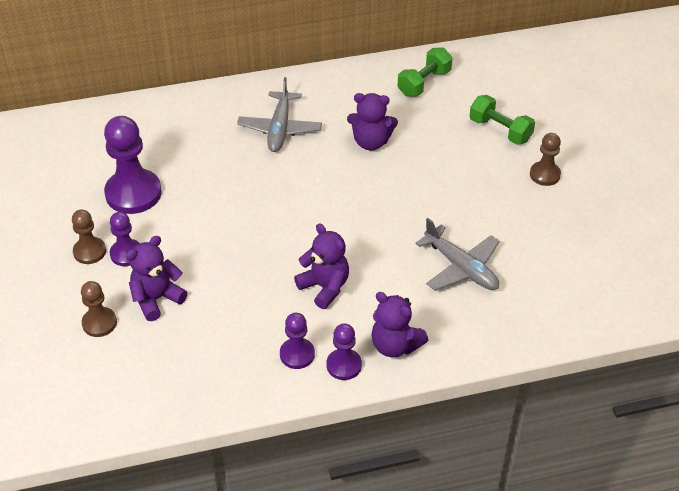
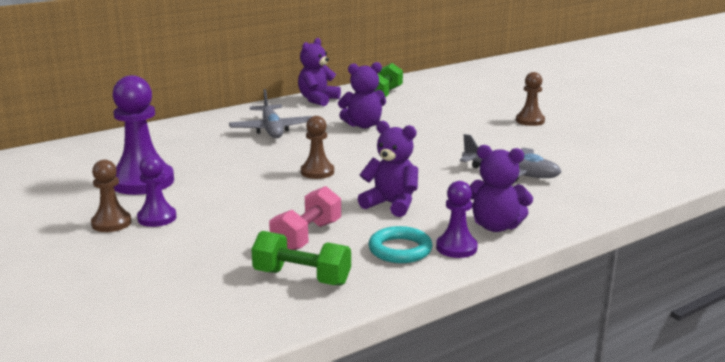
camera: 20 degrees left, 25 degrees down
(99, 323) = (151, 268): brown pawn -> brown pawn (317, 172)
(156, 299) = (211, 241): purple teddy bear -> purple teddy bear (318, 100)
(232, 315) = (307, 237): none -> pink dumbbell
(297, 354) = (400, 250): purple pawn -> turquoise ring
(500, 130) = (470, 107): green dumbbell -> green dumbbell (302, 277)

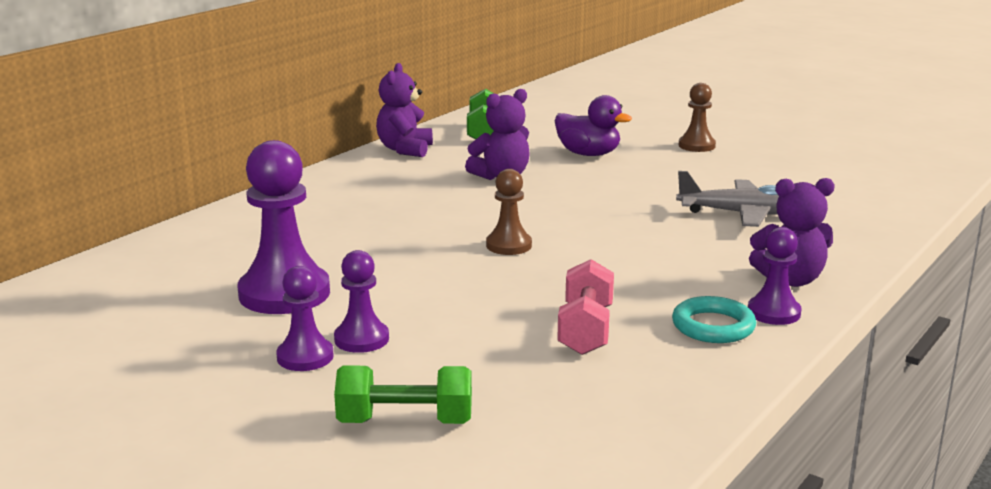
camera: 20 degrees left, 0 degrees up
(111, 223) = (305, 357): brown pawn -> purple pawn
(271, 129) = (386, 197): grey plane -> none
(302, 277) = (634, 381): green dumbbell -> green dumbbell (405, 421)
(391, 204) = (644, 273): purple teddy bear -> none
(441, 117) = (588, 154): none -> purple duck

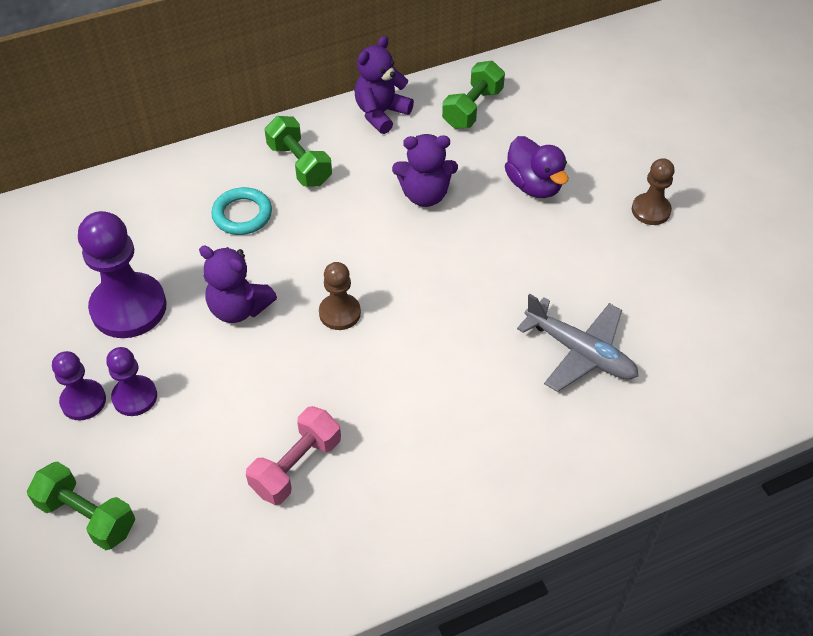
camera: 30 degrees right, 30 degrees up
(362, 186) = (299, 164): none -> green dumbbell
(713, 326) = (396, 511): turquoise ring -> turquoise ring (242, 214)
(773, 312) = (462, 517): purple pawn -> none
(790, 280) = (522, 477): purple teddy bear -> purple teddy bear (239, 308)

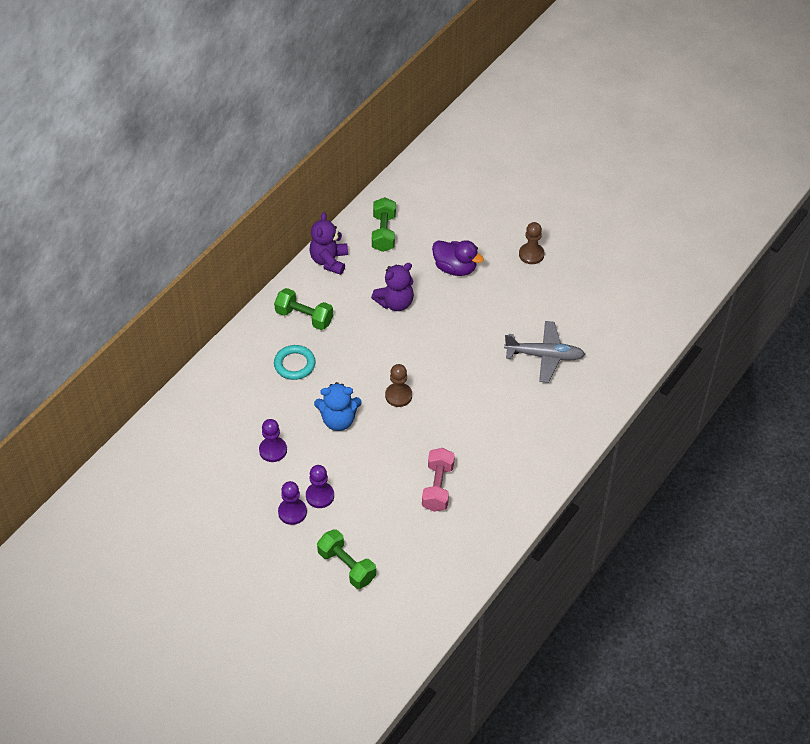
camera: 30 degrees left, 0 degrees up
(87, 516) = (347, 566): green dumbbell -> green dumbbell turned 45 degrees clockwise
(128, 307) = (273, 450): purple pawn -> purple pawn, size x0.56
(239, 308) = (338, 420): purple teddy bear -> blue teddy bear

